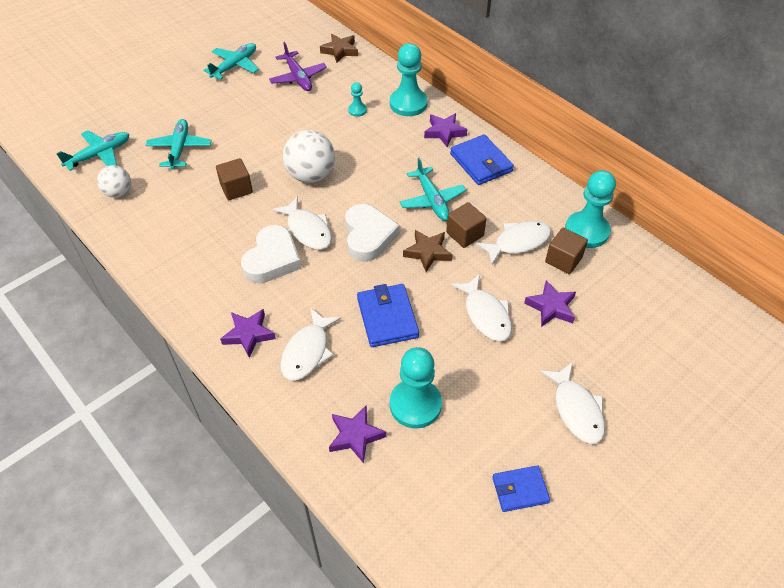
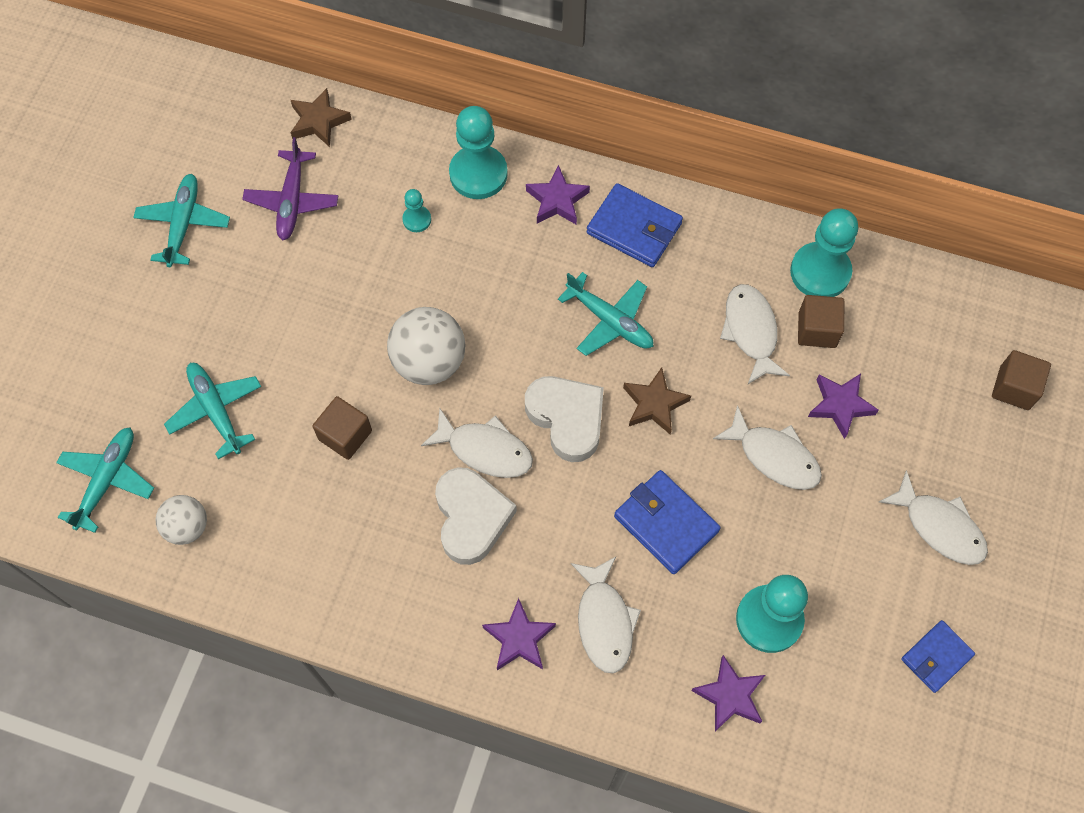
camera: 30 degrees left, 15 degrees up
(298, 77) = (292, 200): purple plane -> purple plane turned 60 degrees clockwise
(465, 234) = (681, 353): brown cube -> brown cube (1014, 388)
(518, 242) = (751, 331): white fish -> white fish turned 45 degrees counterclockwise

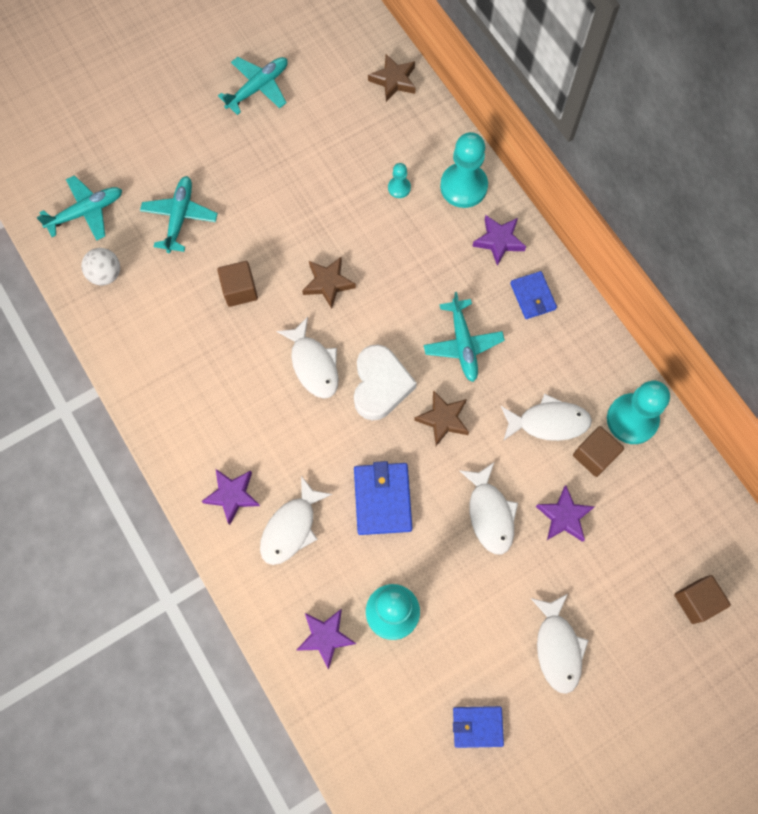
camera: 40 degrees right, 5 degrees up
(292, 200) = (334, 120): purple plane -> none
(429, 361) = (328, 283): white ball -> brown star
(471, 517) = (269, 399): white heart -> none
(634, 228) = (532, 296): blue wallet -> blue wallet, size x0.66
(751, 331) = (548, 422): white fish -> white fish turned 60 degrees clockwise

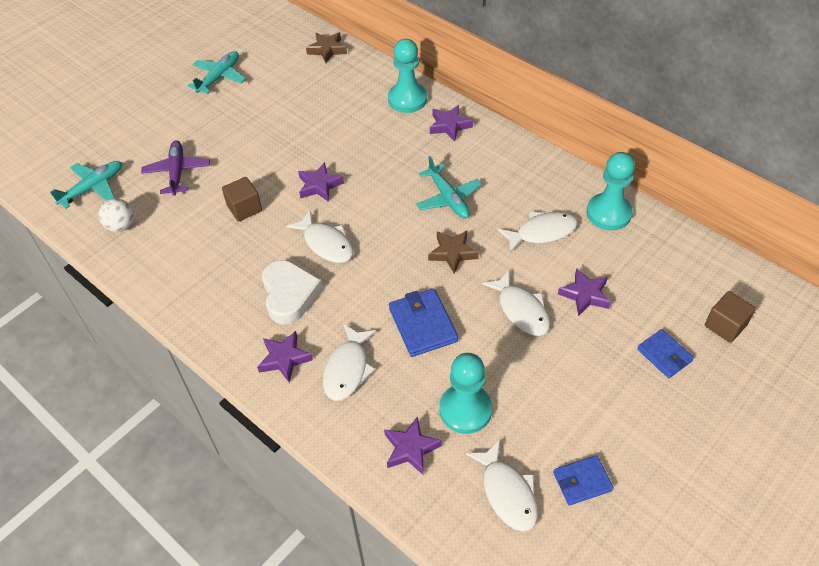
camera: 15 degrees left, 20 degrees down
(179, 217) = (177, 172): turquoise plane -> purple plane
(328, 283) = (319, 185): brown star -> purple star
(380, 385) = (389, 243): white heart -> white heart (289, 295)
(399, 188) = (356, 112): turquoise pawn -> none
(532, 296) = (492, 153): blue wallet -> blue wallet (664, 355)
(557, 647) = (625, 395): white fish -> white fish (507, 492)
(594, 455) = (590, 245): brown cube -> none

